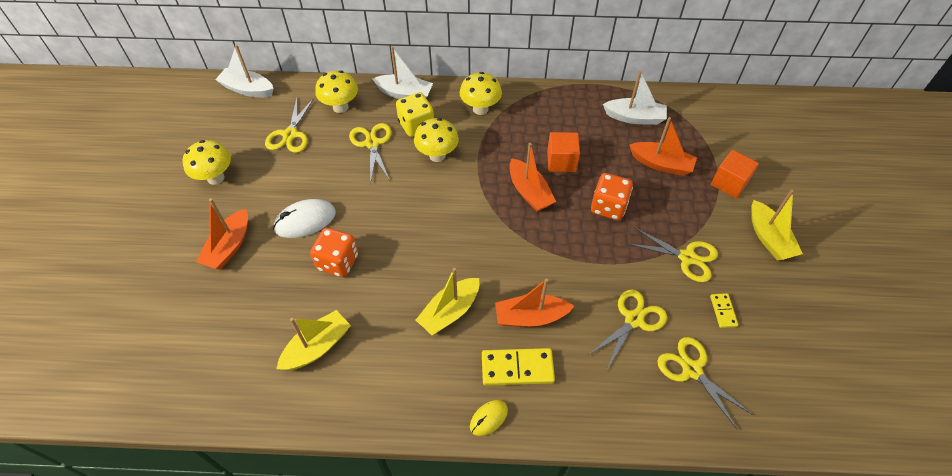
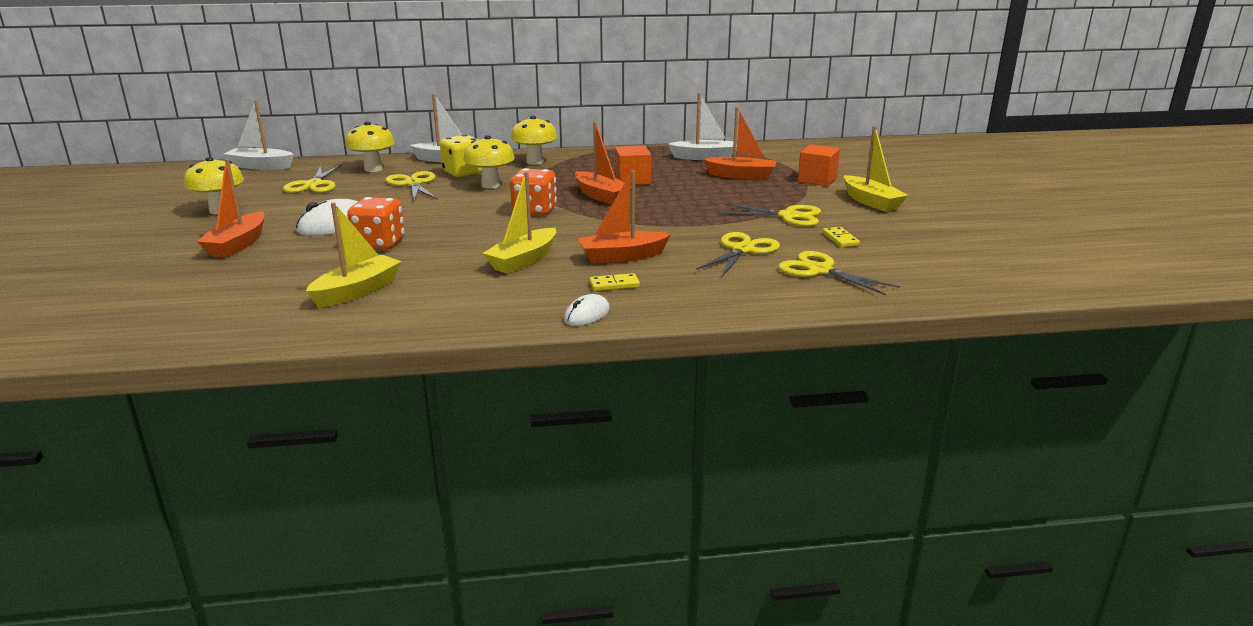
camera: 10 degrees left, 30 degrees down
(488, 418) = (587, 315): yellow mouse -> white mouse
(517, 368) = (614, 284): yellow domino -> yellow domino, size x0.54
(608, 207) = (692, 198): orange dice -> orange dice (534, 211)

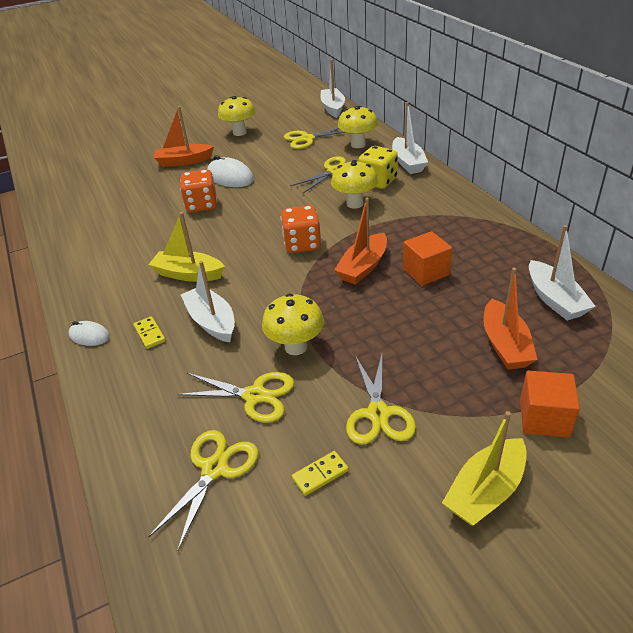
camera: 75 degrees right, 15 degrees up
(357, 291) = (118, 228): yellow boat -> none
(535, 162) = (437, 203): yellow mushroom -> yellow mushroom (296, 347)
(622, 257) = (212, 321): orange boat -> white boat

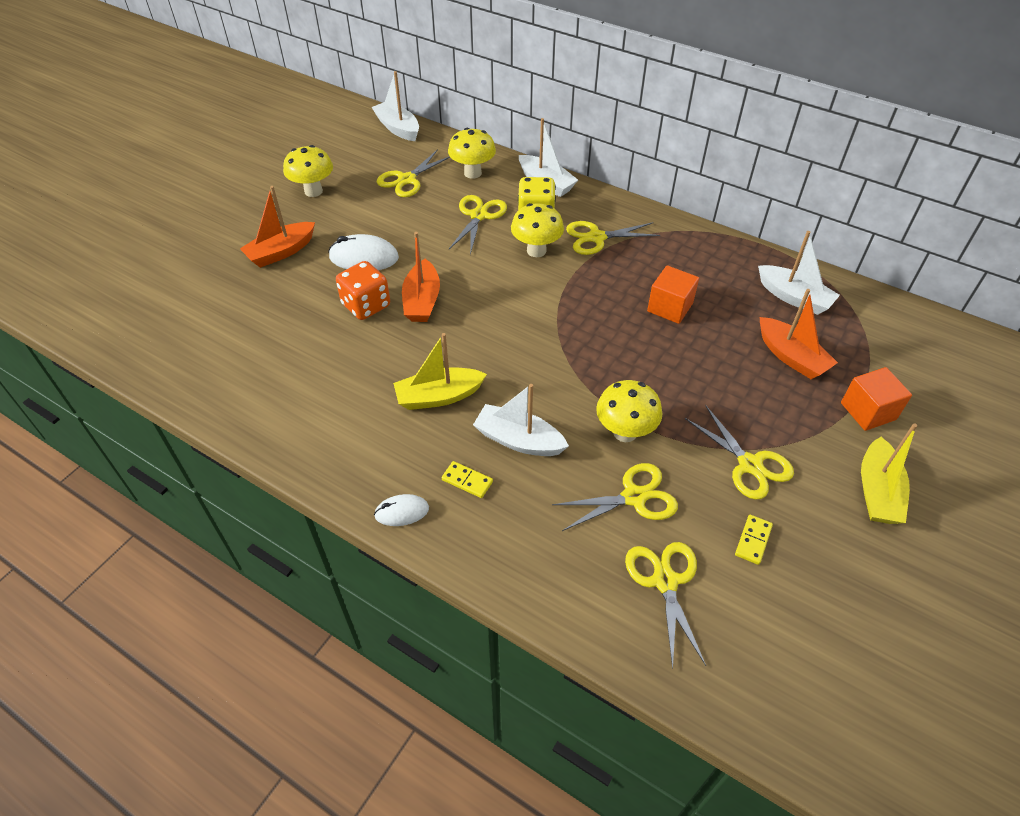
camera: 35 degrees left, 10 degrees up
(302, 244) = (527, 317): orange dice -> none
(363, 267) = (609, 322): orange boat -> orange boat (422, 301)
(412, 207) = (596, 237): none -> yellow scissors

